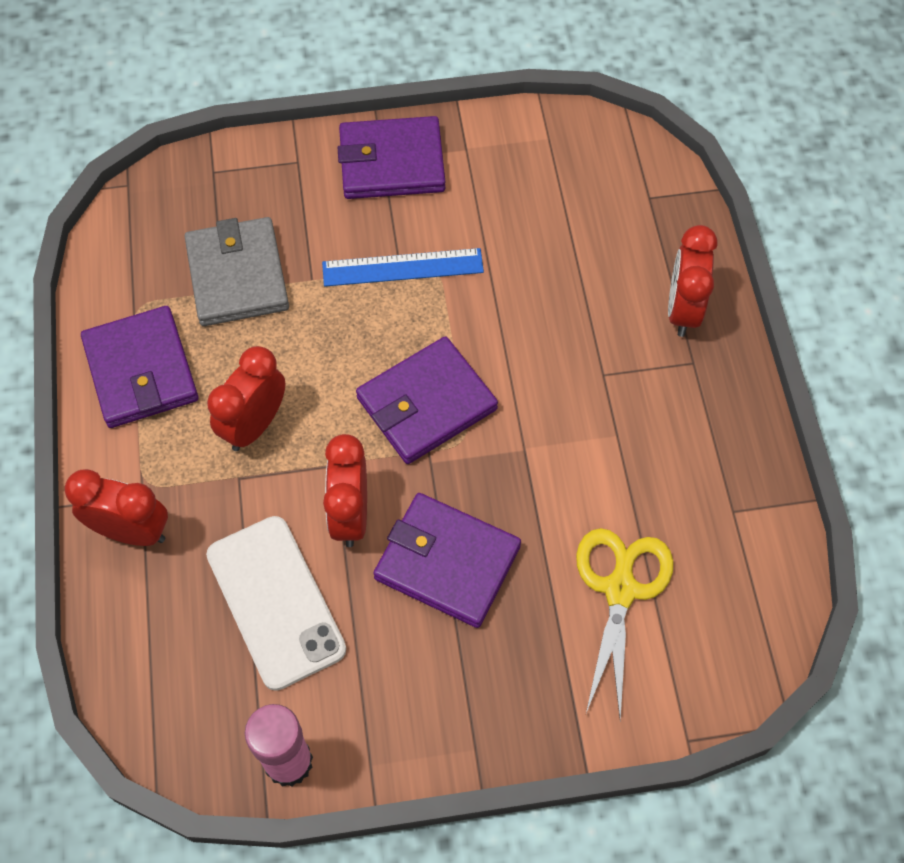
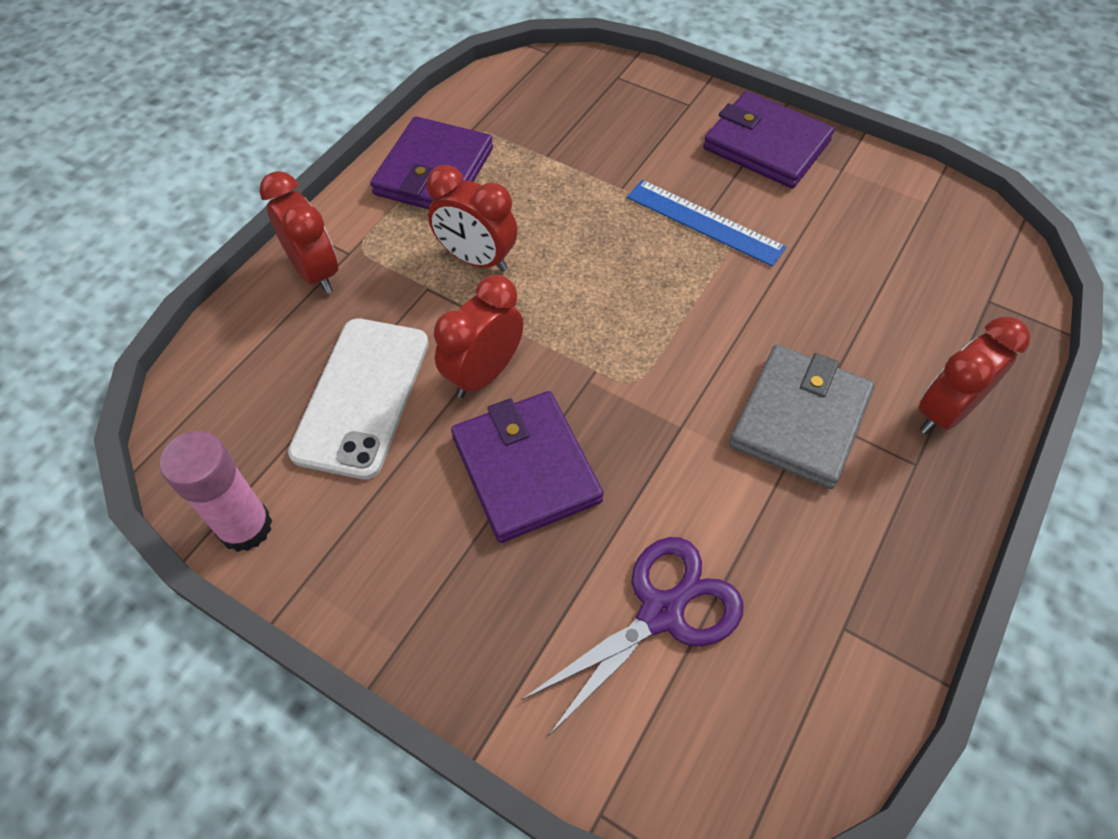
camera: 40 degrees right, 5 degrees down
(237, 275) = (567, 152): grey wallet -> grey wallet (799, 419)
(254, 425) = (476, 259): red clock -> red clock turned 135 degrees counterclockwise
(426, 403) = (628, 333): purple wallet -> none
(620, 589) = (661, 612): yellow scissors -> purple scissors

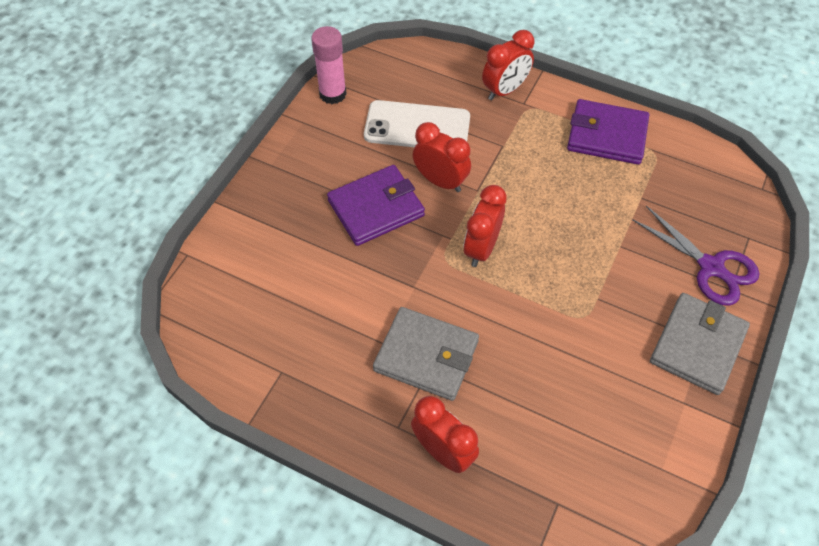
camera: 85 degrees right, 0 degrees up
(476, 259) = (531, 167): red clock -> red clock (481, 248)
(661, 612) = (289, 278): purple scissors -> purple scissors (711, 267)
(704, 222) = (597, 300): blue ruler -> none
(766, 145) = (697, 345): purple wallet -> grey wallet

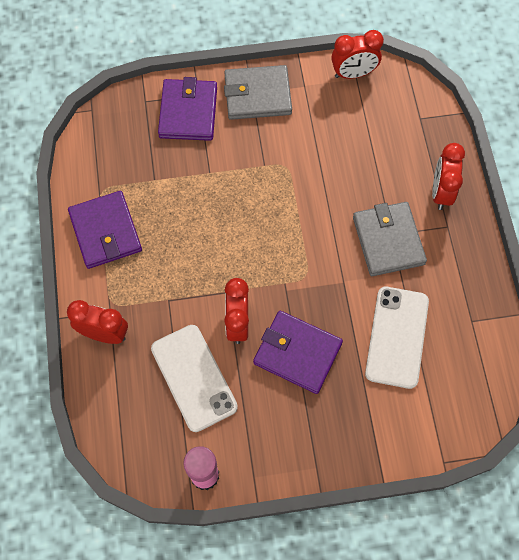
camera: 125 degrees left, 10 degrees up
(323, 294) = (397, 337): none -> white phone
(481, 248) = (278, 258): red clock -> red clock (353, 74)
(711, 267) = (188, 112): purple scissors -> purple wallet

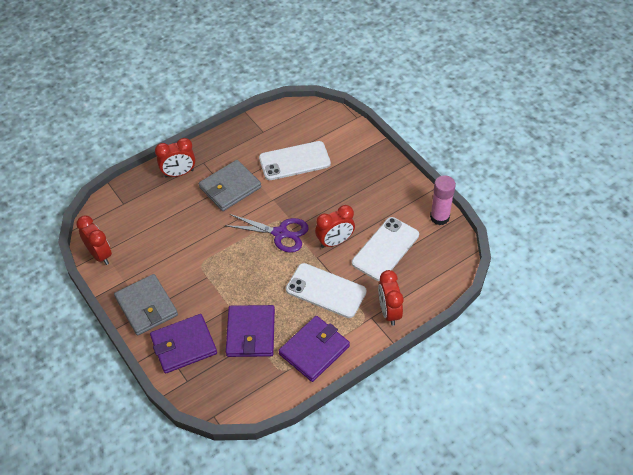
camera: 115 degrees left, 15 degrees down
(173, 279) = (326, 291): none -> white phone
(284, 267) = (280, 233): none -> purple scissors
(297, 353) = (335, 204): purple wallet -> purple wallet (251, 333)

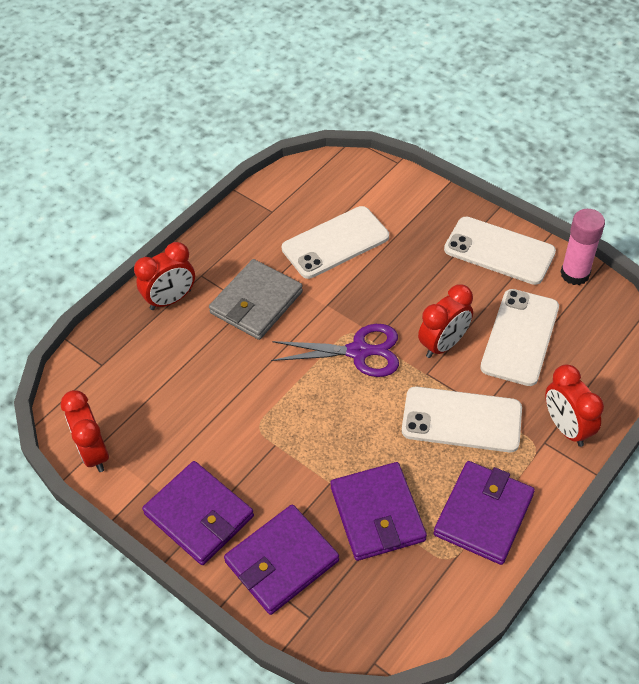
camera: 15 degrees left, 0 degrees up
(100, 255) = (94, 452): red clock -> red clock turned 150 degrees counterclockwise
(146, 306) = (199, 515): grey wallet -> purple wallet
(397, 191) = (499, 251): none -> white phone

